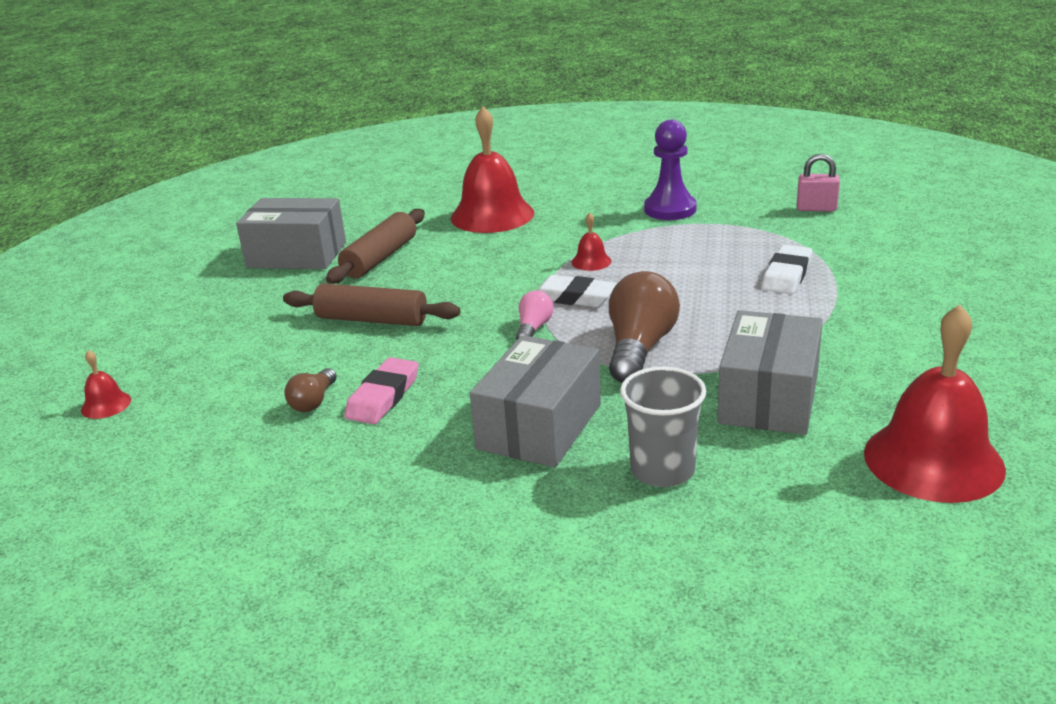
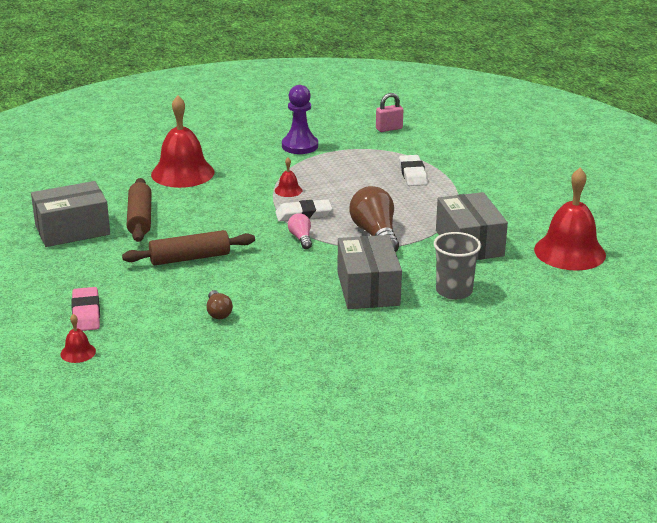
camera: 35 degrees left, 0 degrees up
(383, 396) = (258, 298): pink eraser -> pink eraser (86, 313)

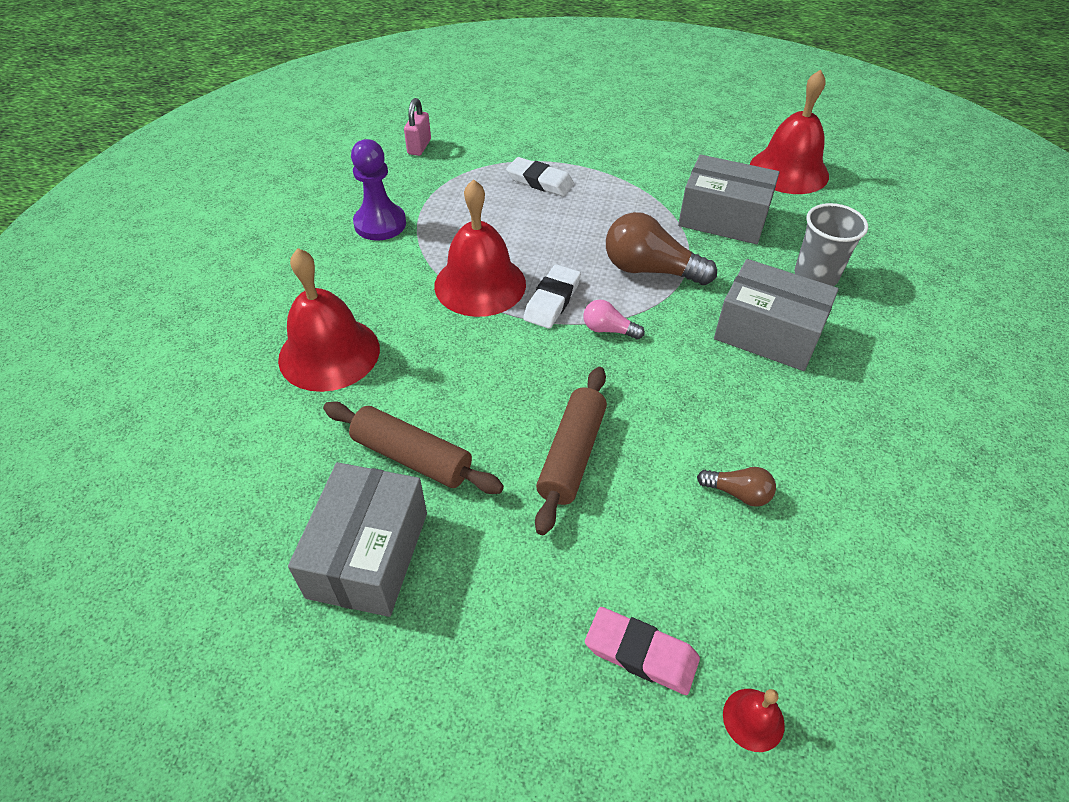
camera: 55 degrees left, 20 degrees up
(288, 190) = (480, 284): red bell -> red bell, size x2.33

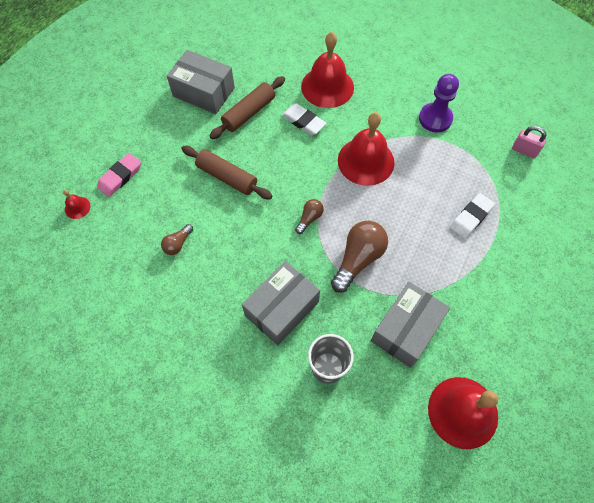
camera: 105 degrees right, 15 degrees up
(552, 300) = (342, 195): white eraser -> white eraser (303, 121)
(608, 330) = (309, 218): pink light bulb -> brown light bulb

